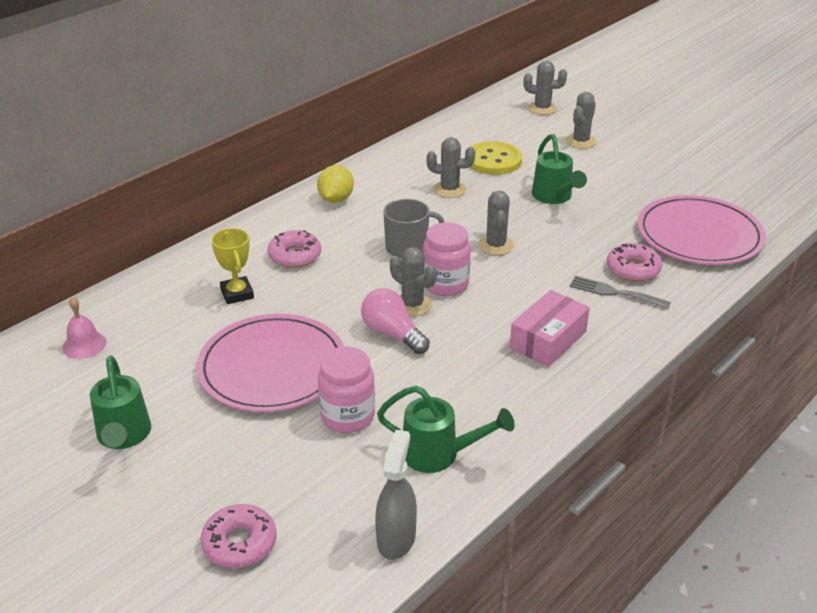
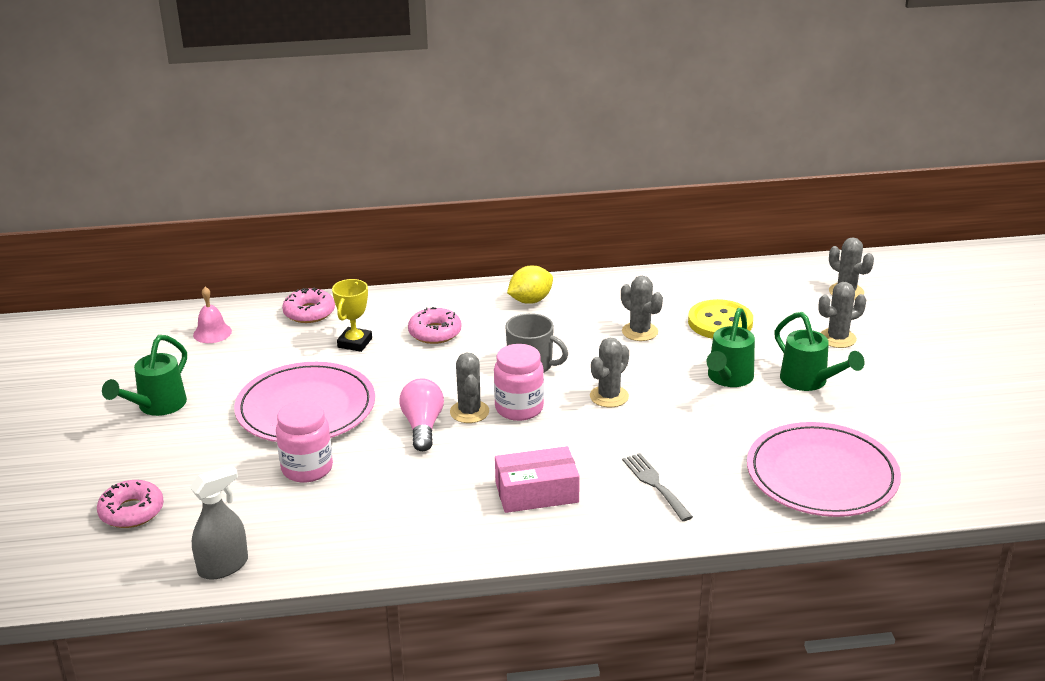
camera: 40 degrees right, 5 degrees down
(439, 454) = (330, 529): green watering can -> green watering can (809, 382)
(633, 269) = (704, 473): pink donut -> pink donut (309, 312)

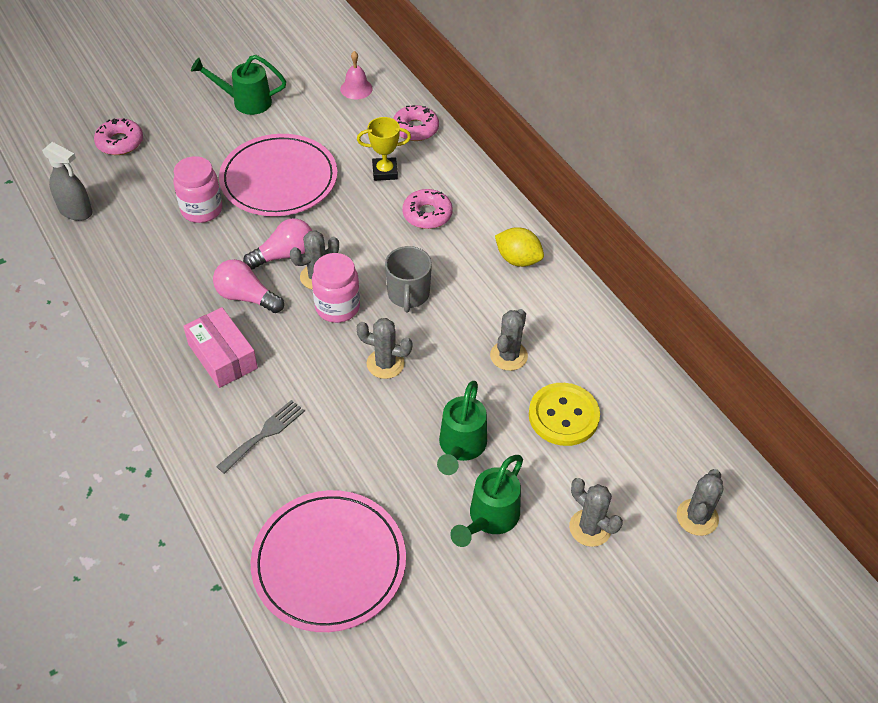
camera: 65 degrees right, 20 degrees up
(464, 462) = (246, 297): none -> pink light bulb
(728, 379) = (460, 447): green watering can -> green watering can turned 75 degrees counterclockwise

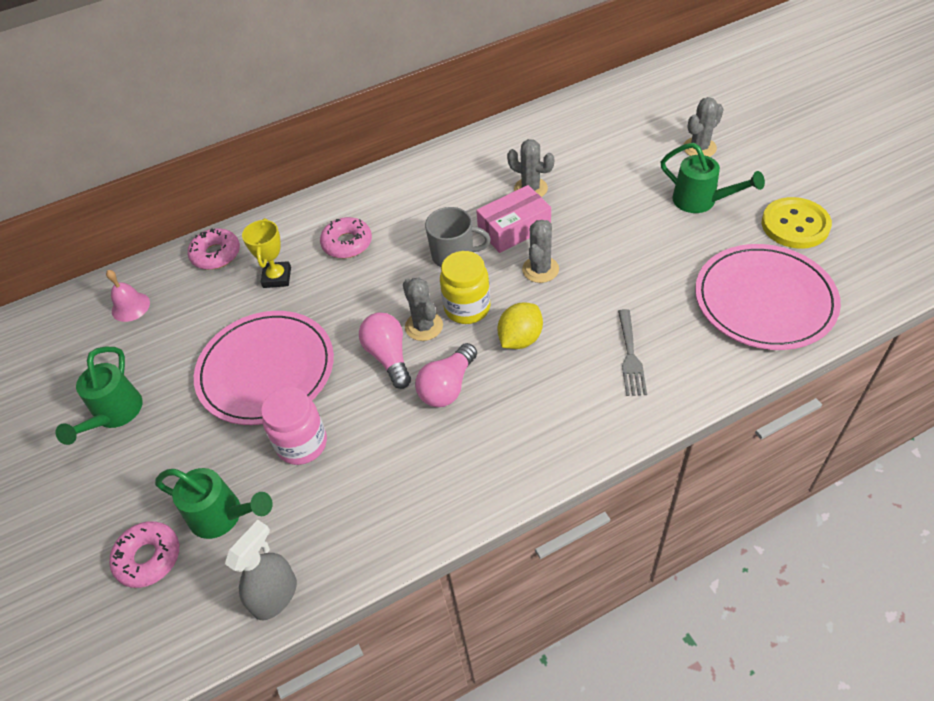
camera: 80 degrees left, 0 degrees up
(222, 356) = (531, 401): pink box -> pink box (514, 229)
(264, 434) = (630, 357): grey fork -> grey fork turned 135 degrees counterclockwise
(337, 307) = (467, 308): pink jar -> yellow jar
(460, 447) = (632, 218): green watering can -> green watering can (223, 516)
(518, 259) = (417, 182): yellow lemon -> yellow lemon (520, 339)
(563, 416) = (594, 158): yellow button -> yellow button (795, 225)
(697, 517) = (680, 97): grey cactus -> none

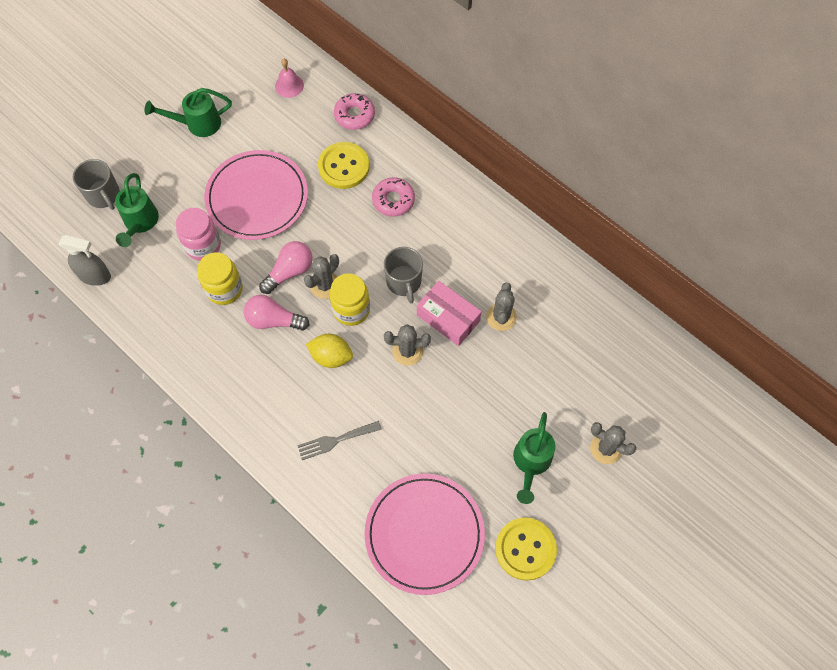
camera: 65 degrees right, 15 degrees up
(148, 558) = (104, 195): pink donut -> grey mug
(277, 277) = (344, 166): yellow trophy -> yellow button
(379, 431) = (224, 289): none -> yellow jar

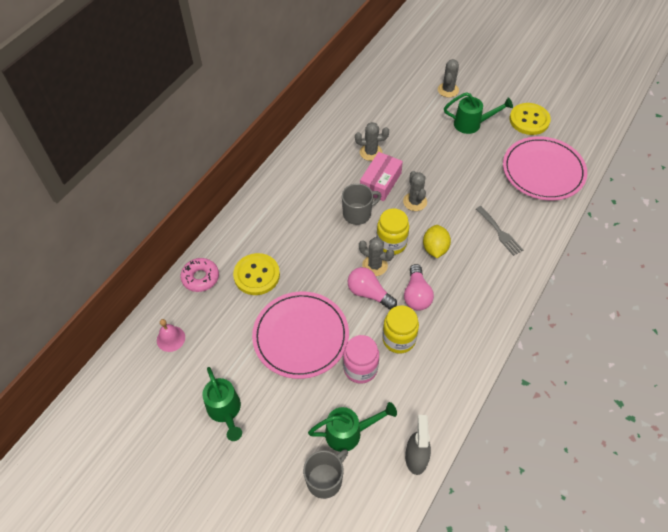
camera: 100 degrees left, 10 degrees down
(393, 200) = (284, 233): pink donut -> none

